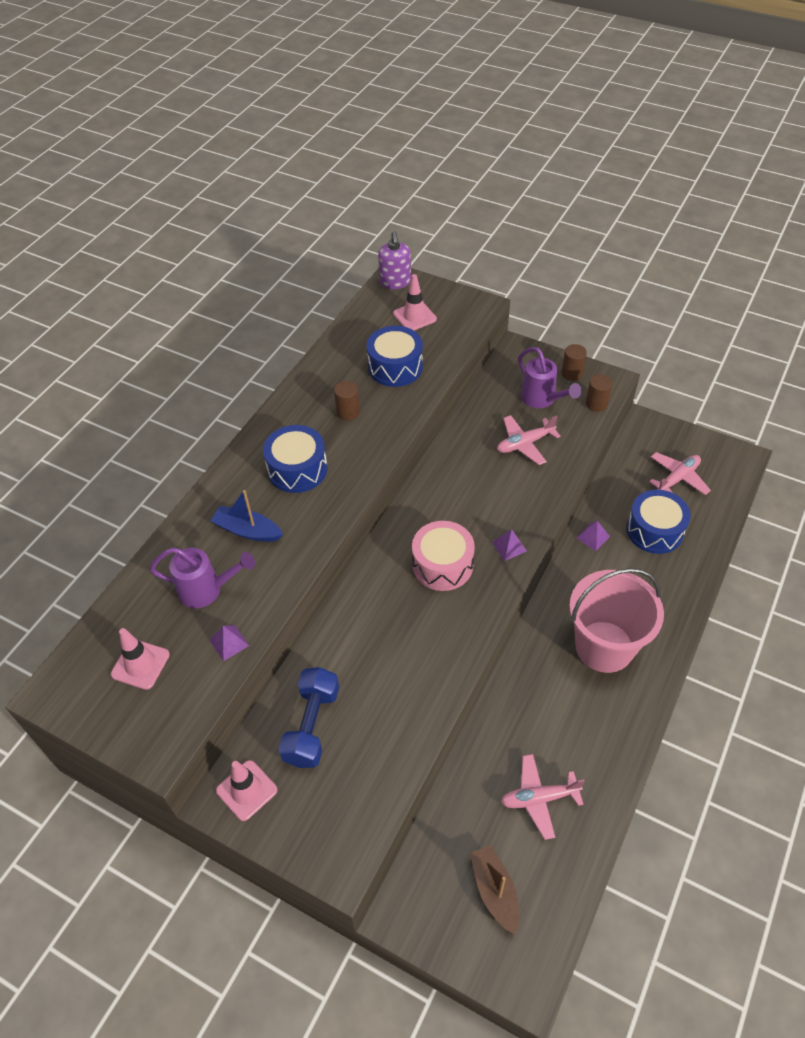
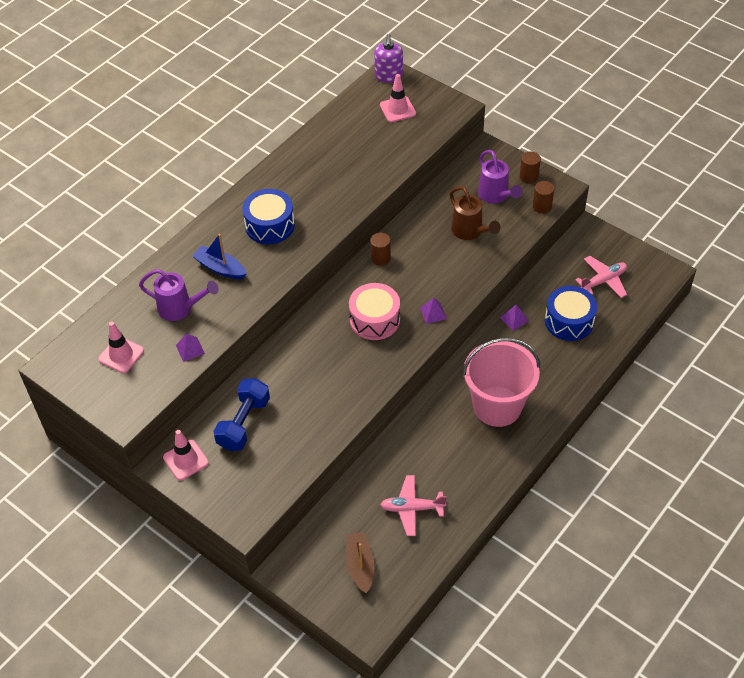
camera: 10 degrees right, 0 degrees up
(348, 412) = (321, 184): brown cylinder -> brown cylinder (380, 258)
(395, 367) = (370, 151): blue drum -> none
(525, 444) = (470, 232): pink plane -> brown watering can

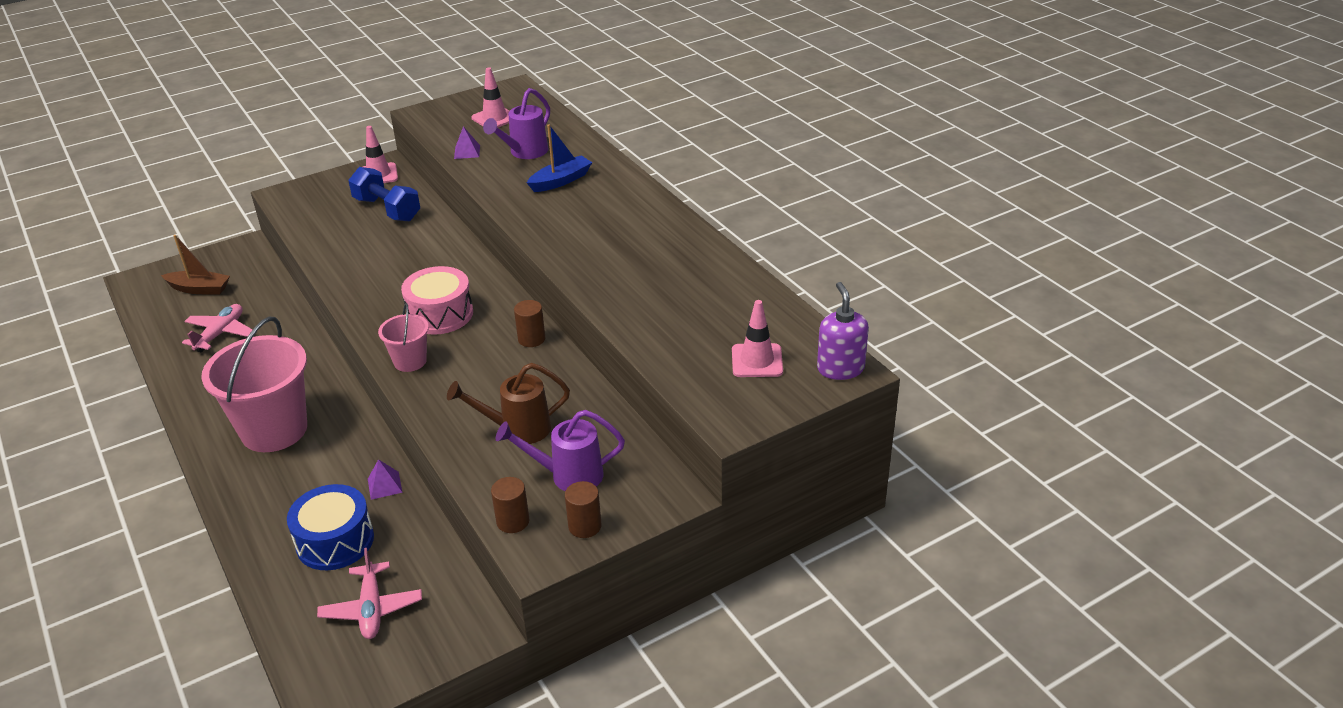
camera: 110 degrees right, 15 degrees down
(270, 225) = (601, 220): blue drum -> none
(388, 76) = (840, 368): purple soap dispenser -> purple soap dispenser turned 60 degrees clockwise
(433, 313) = (410, 361): purple pyramid -> pink bucket

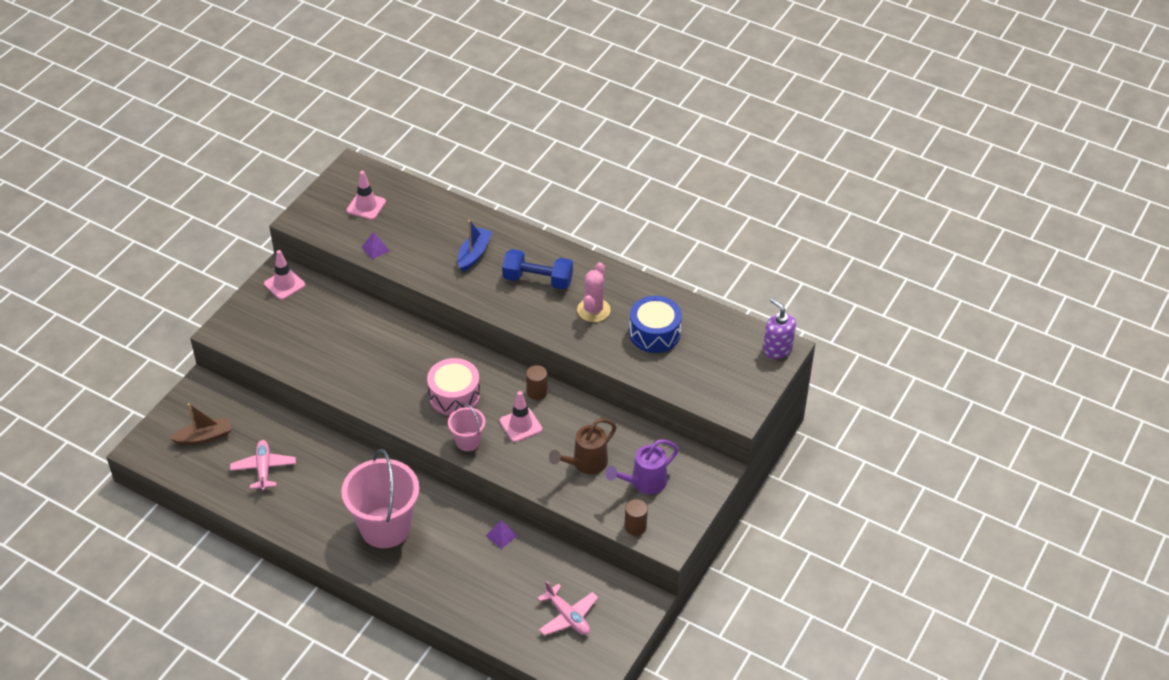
camera: 30 degrees left, 10 degrees up
(335, 541) = (504, 585): blue drum -> blue drum (654, 333)
(387, 209) = (325, 316): blue dumbbell -> blue dumbbell (538, 280)
(525, 152) = (422, 235): purple watering can -> none
(585, 526) = (680, 512): brown cylinder -> none
(642, 264) = (593, 310): none -> pink cactus
(757, 361) = (724, 362): pink traffic cone -> pink traffic cone (520, 425)

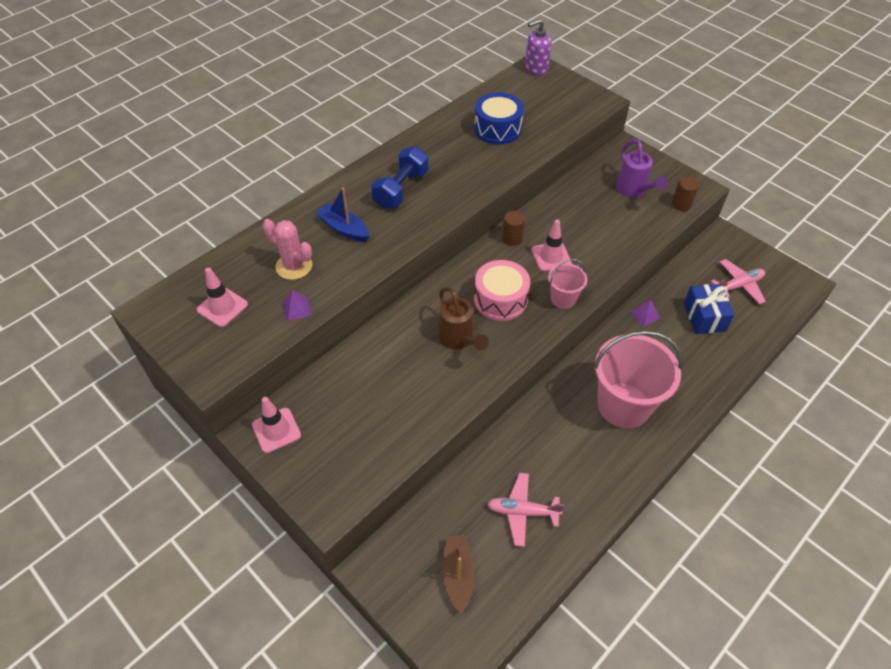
camera: 75 degrees left, 5 degrees up
(513, 586) = (704, 317): none -> blue gift
(585, 463) = (606, 222): brown watering can -> brown watering can (459, 339)
(593, 310) = (456, 160): pink cactus -> pink cactus (294, 266)

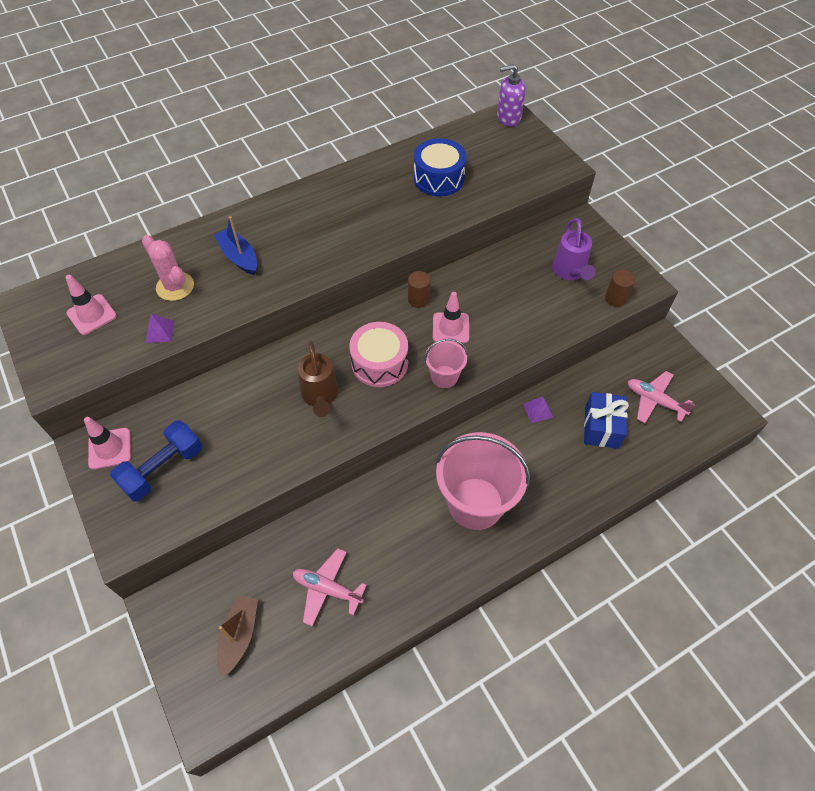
camera: 15 degrees right, 5 degrees up
(401, 189) = (312, 226): blue dumbbell -> blue dumbbell (163, 468)
(738, 286) = (654, 401): pink plane -> pink plane turned 135 degrees counterclockwise

